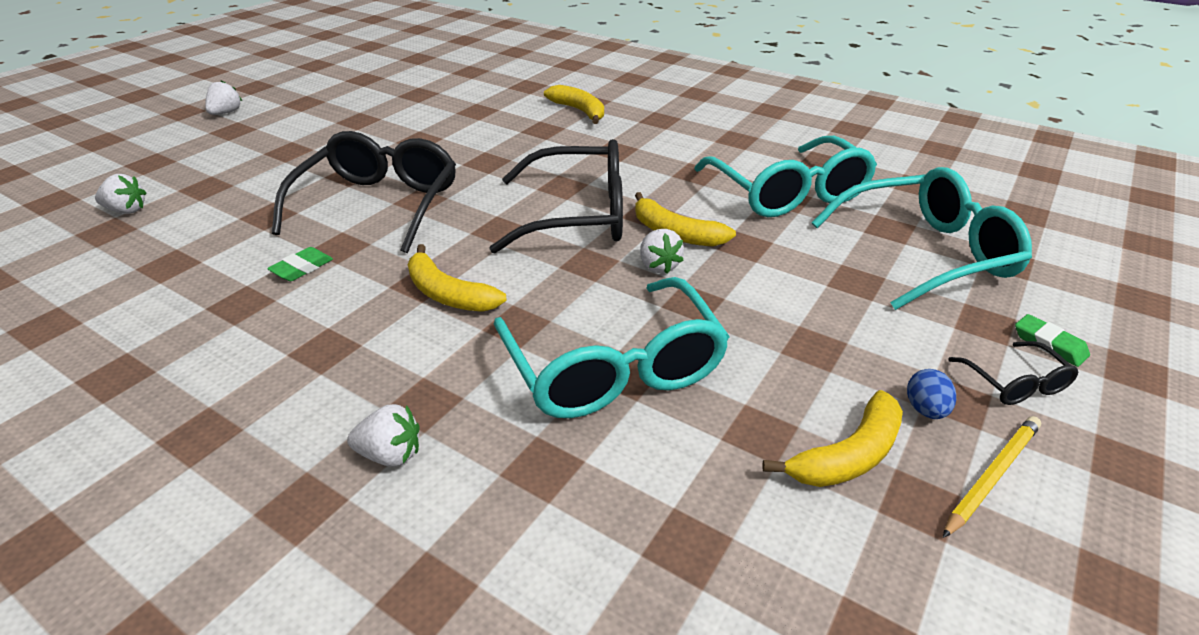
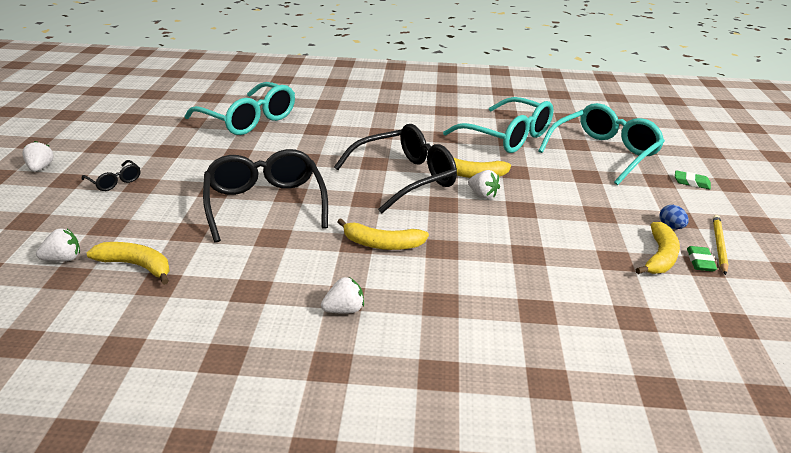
camera: 30 degrees left, 5 degrees down
(302, 268) = (265, 257): green eraser -> green eraser (700, 261)
(390, 454) = (454, 333): white strawberry -> white strawberry (344, 310)
(579, 111) = (327, 111): yellow banana -> yellow banana (136, 266)
(613, 369) = (518, 254): turquoise glasses -> turquoise glasses (249, 120)
(1015, 384) = (694, 204): black glasses -> black glasses (115, 182)

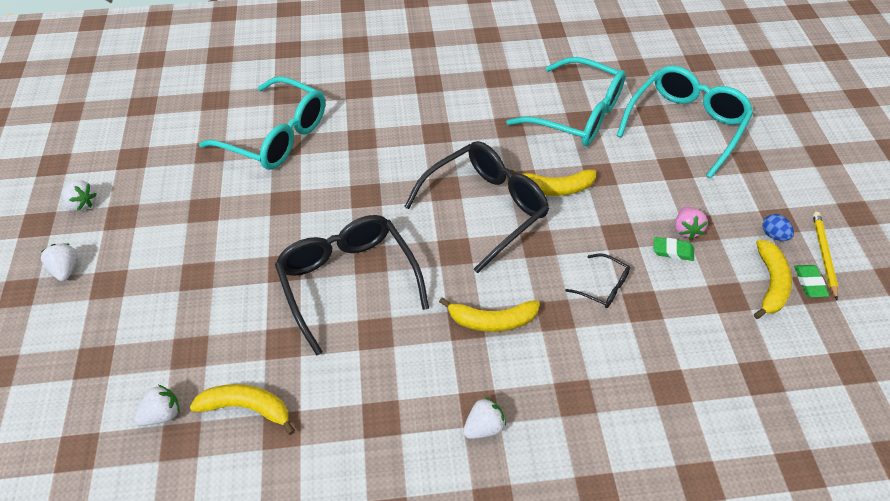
camera: 10 degrees left, 20 degrees up
(115, 182) = (164, 276): black glasses -> black glasses (603, 287)
(482, 195) = (575, 220): white strawberry -> white strawberry (82, 203)
(585, 213) = (686, 230): none -> pink strawberry
(691, 182) = (783, 159): green eraser -> green eraser (672, 251)

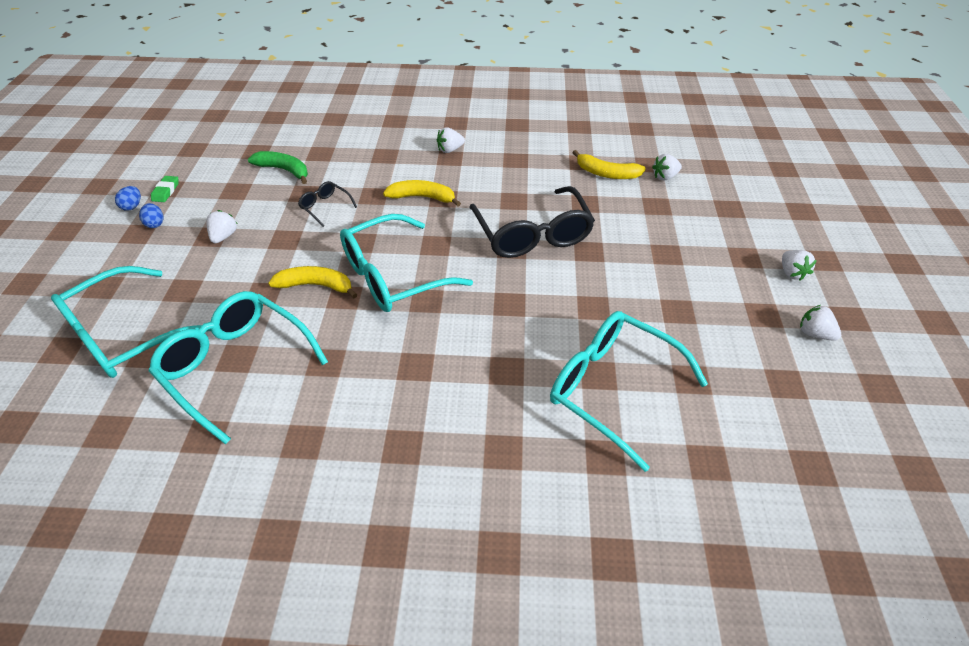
camera: 170 degrees left, 5 degrees down
(486, 208) = (392, 276): black glasses -> turquoise glasses
(672, 251) = (250, 223): green eraser -> none
(686, 230) = (224, 236): pink strawberry -> white strawberry
(695, 343) = (284, 170): none -> green banana
(770, 283) = (195, 194): yellow banana -> none
(823, 255) = (132, 206): yellow pencil -> blue egg

